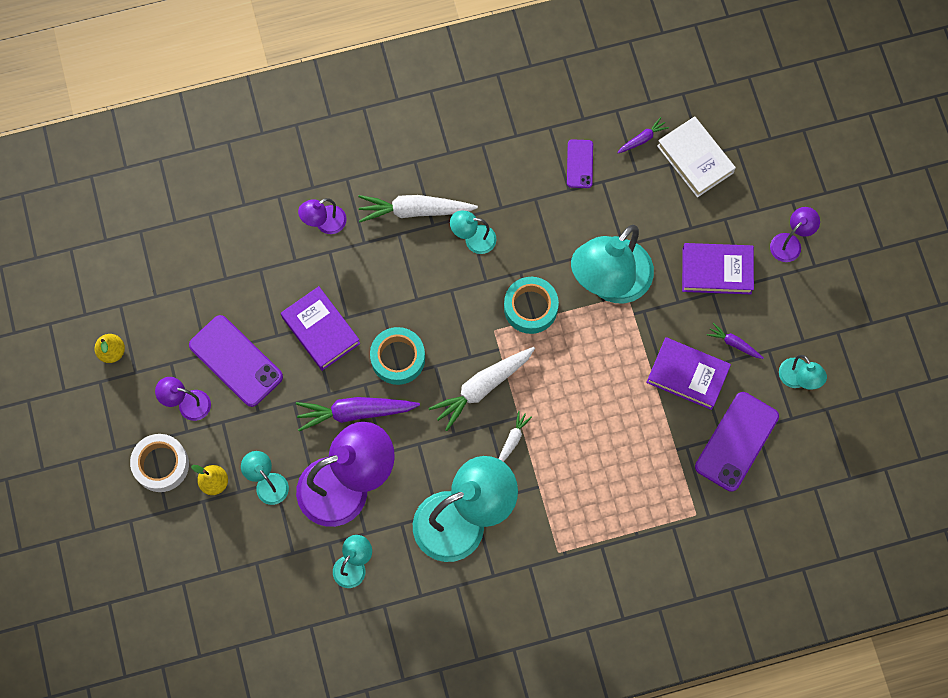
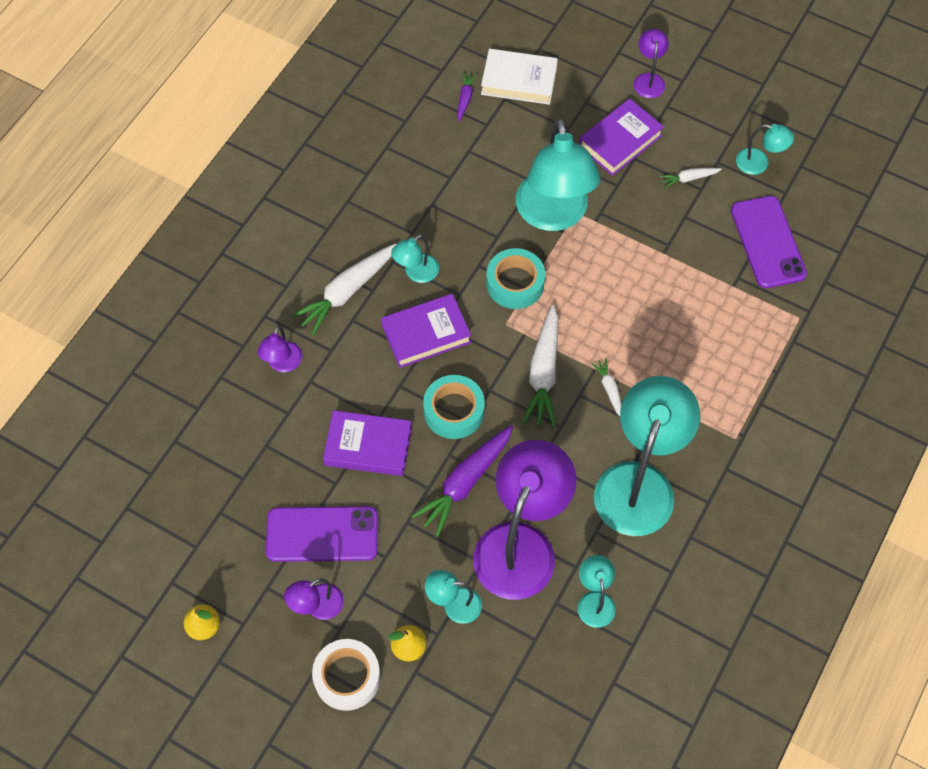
camera: 45 degrees left, 10 degrees down
(579, 164) = (438, 153): purple phone -> none
(687, 375) = (682, 228): purple book -> purple book (426, 334)
(734, 344) = (689, 178): purple carrot -> white carrot

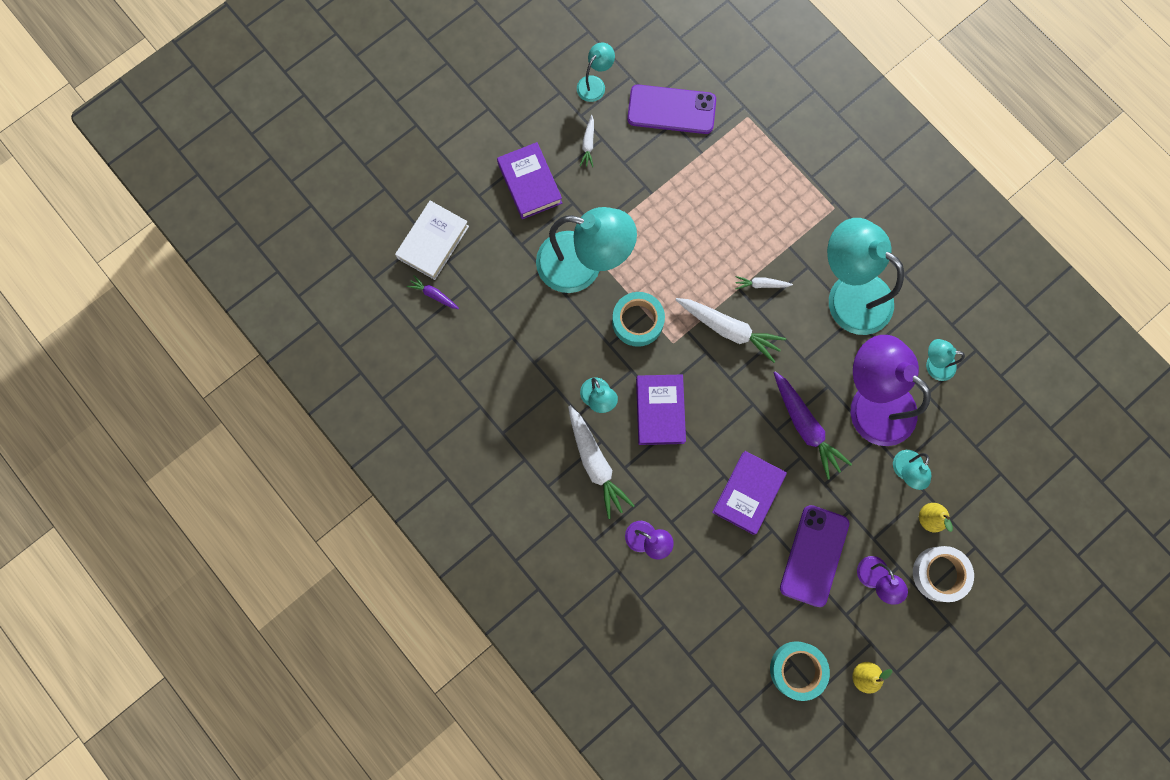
camera: 70 degrees left, 15 degrees up
(454, 411) = (739, 413): turquoise tape -> turquoise tape (797, 669)
(648, 80) = (476, 135): purple lamp -> none

